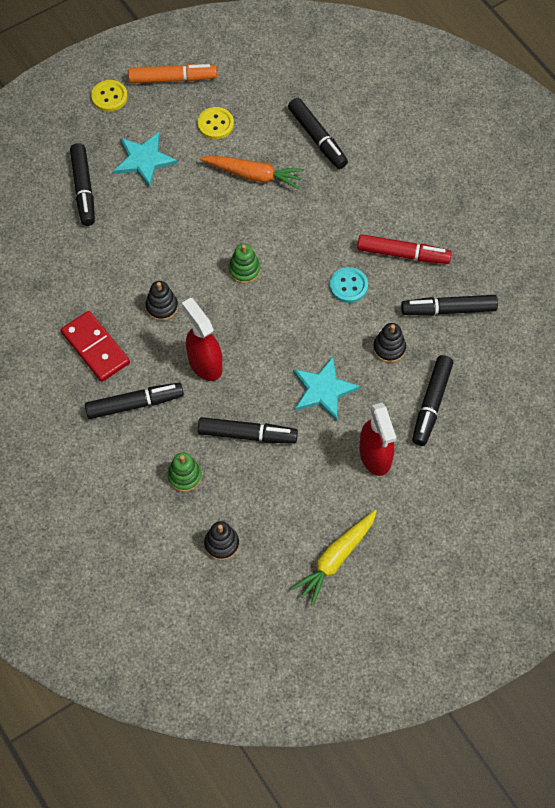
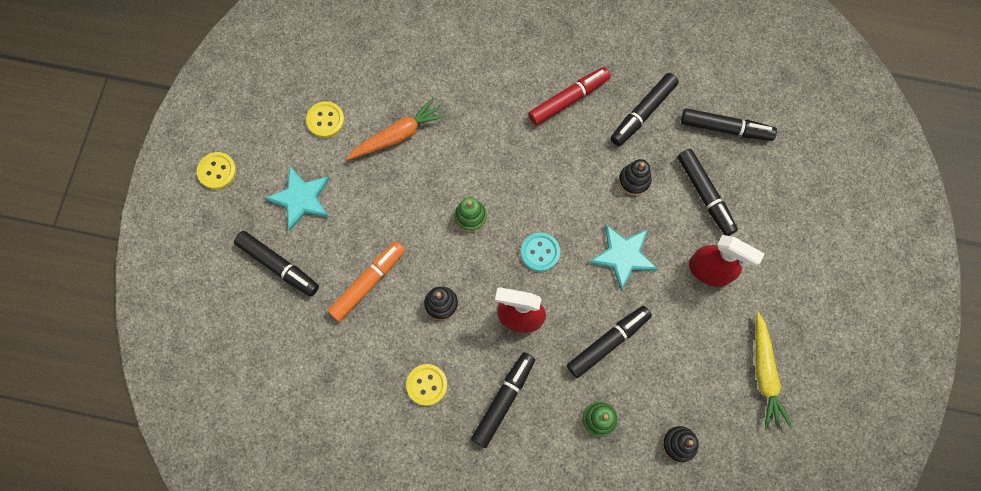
camera: 45 degrees left, 10 degrees up
(95, 348) = (427, 385): red domino -> yellow button
(172, 79) = (252, 112): orange marker -> orange marker (368, 283)
(317, 138) = (413, 64): black marker -> black marker (725, 128)
(348, 286) = (557, 159): turquoise button -> turquoise button (540, 252)

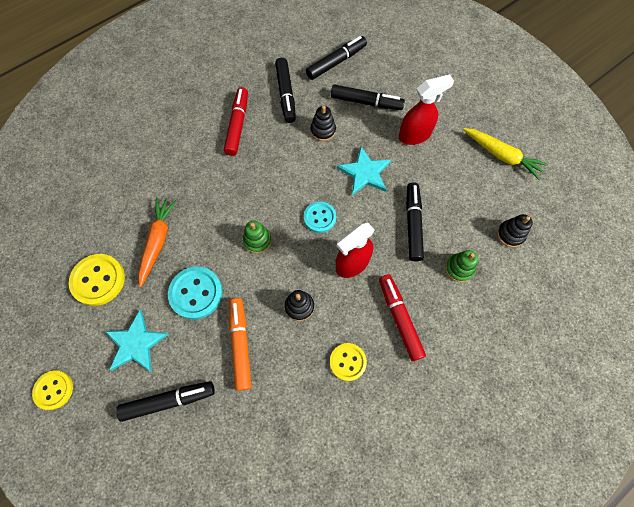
camera: 50 degrees left, 5 degrees down
(325, 120) = (98, 280): yellow button -> yellow button, size x1.52
(380, 208) = (196, 293): none -> turquoise button
(503, 400) = (399, 318): black marker -> red marker

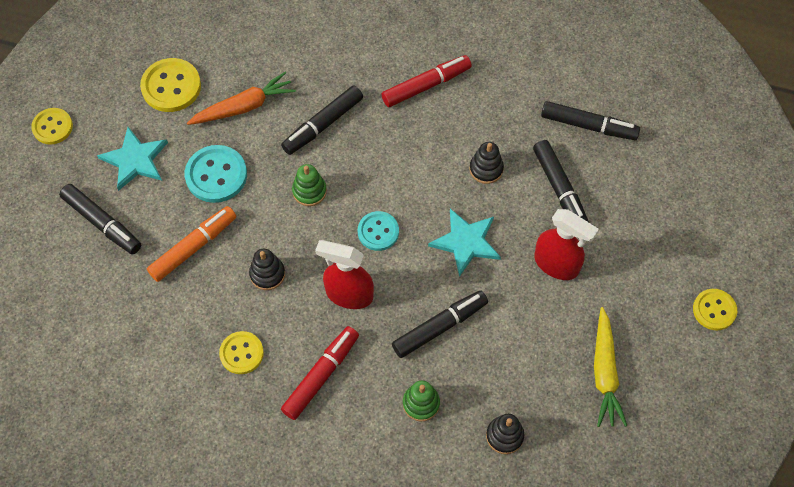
camera: 55 degrees right, 5 degrees down
(286, 94) = (503, 104): black marker -> black marker (323, 124)
(497, 79) = (714, 310): none -> yellow button

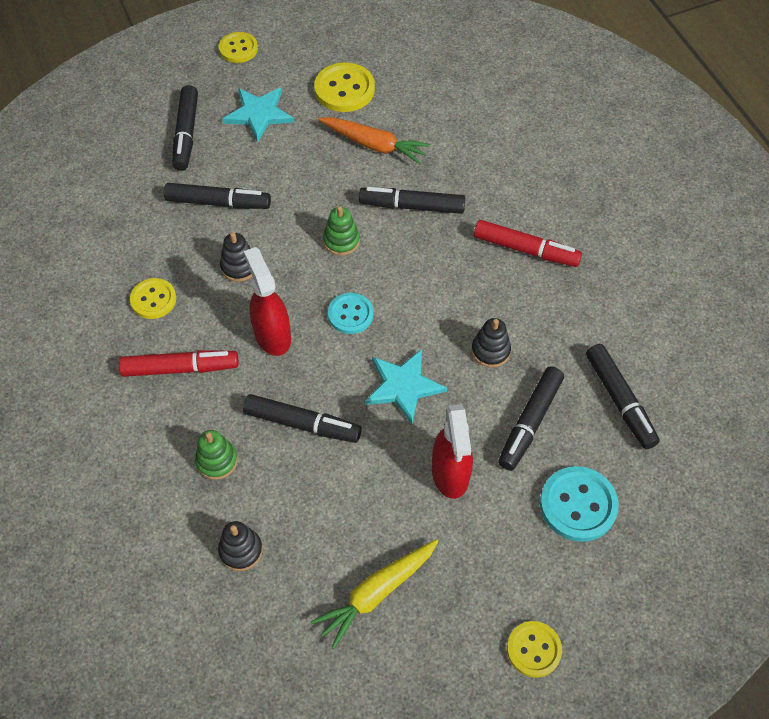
camera: 50 degrees right, 5 degrees down
(193, 247) = (218, 202): orange marker -> black marker
(216, 175) = (295, 171): turquoise button -> turquoise button (578, 505)

